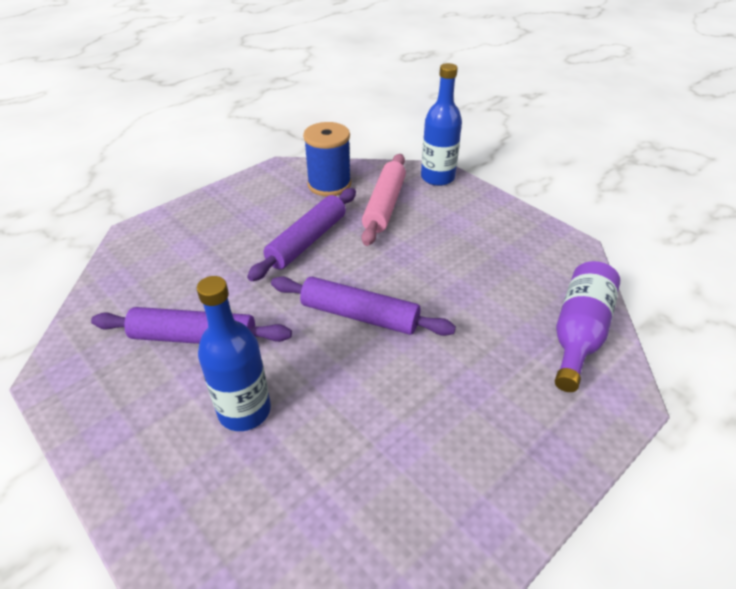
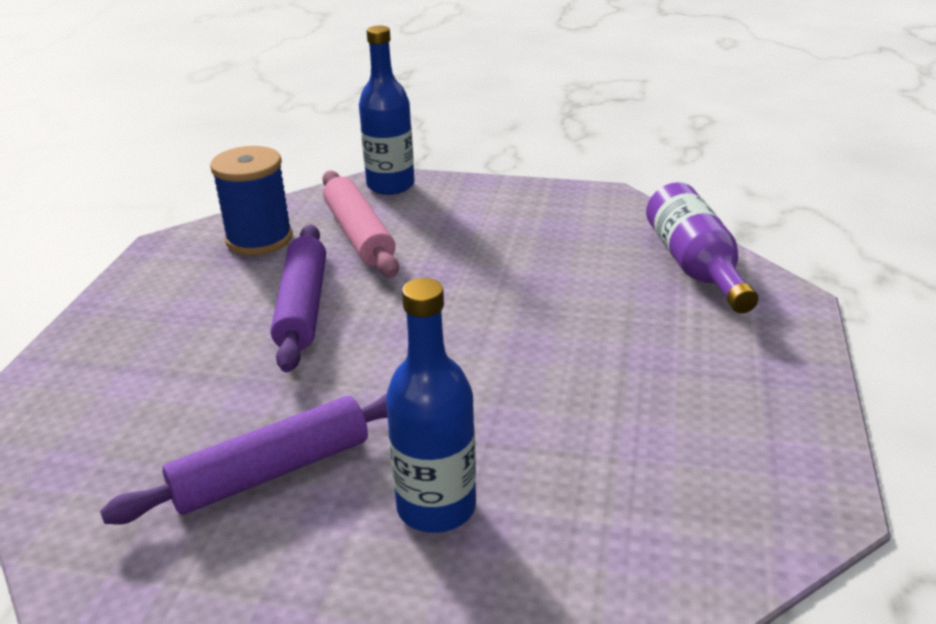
camera: 35 degrees left, 10 degrees down
(359, 315) = (460, 350): purple rolling pin -> none

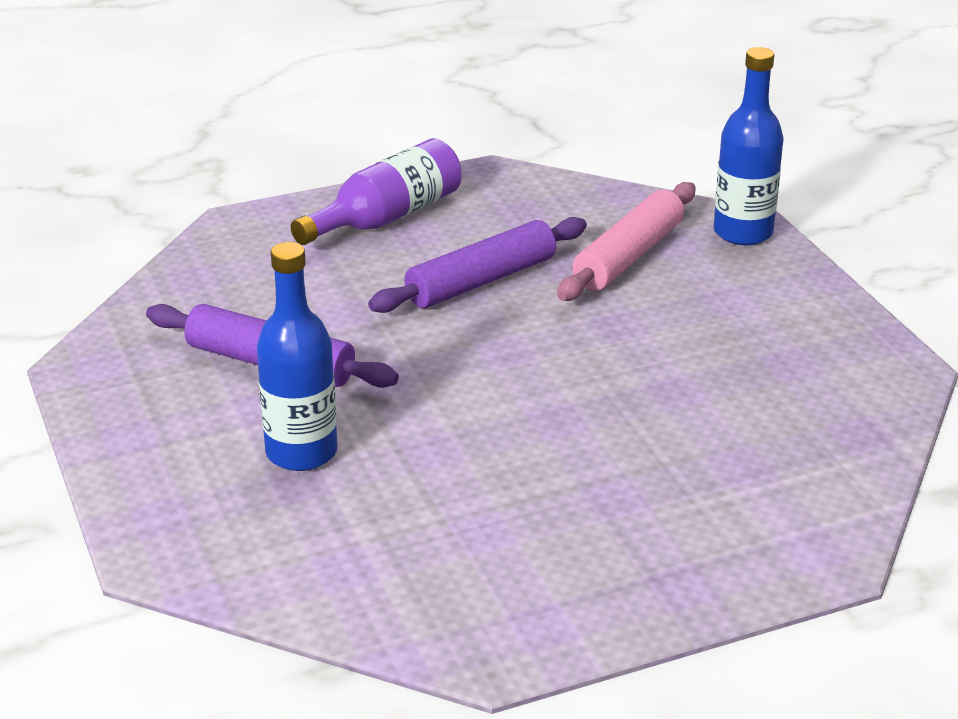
camera: 55 degrees right, 0 degrees up
(259, 239) = (557, 211): blue spool -> none
(695, 266) = (820, 474): purple bottle -> purple bottle (386, 218)

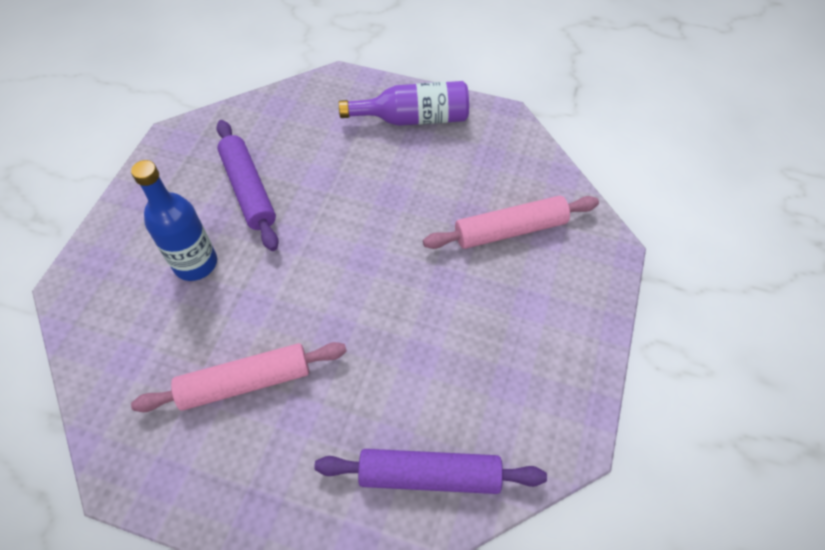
camera: 40 degrees right, 25 degrees up
(481, 281) = (409, 197): purple rolling pin -> purple rolling pin (429, 475)
(518, 507) = (245, 382): none -> pink rolling pin
(743, 232) = (600, 254): blue bottle -> none

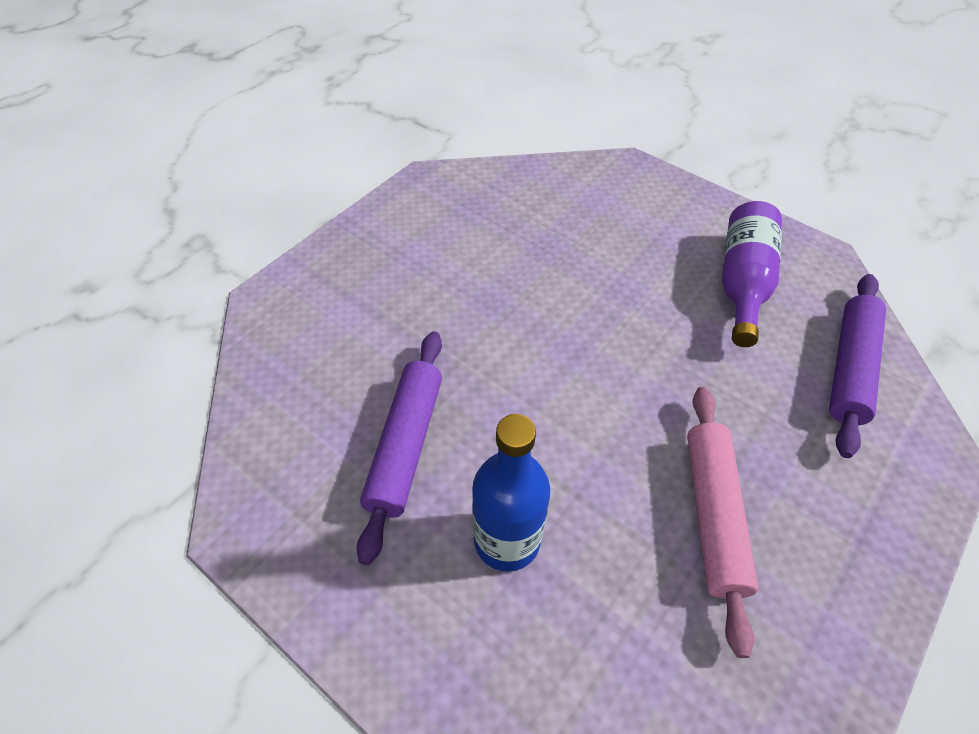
camera: 70 degrees left, 5 degrees down
(249, 190) = (405, 445): purple rolling pin -> purple rolling pin turned 75 degrees counterclockwise
(413, 118) = (382, 249): purple bottle -> purple bottle (742, 283)
(510, 230) = (580, 222): pink rolling pin -> none

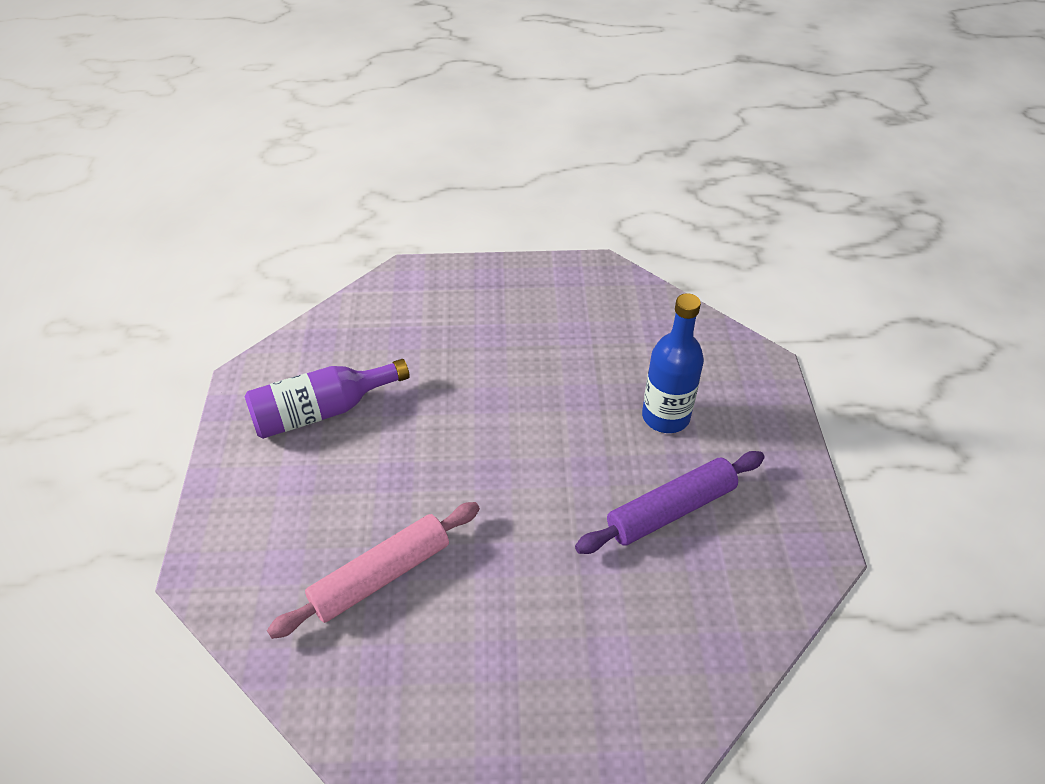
camera: 130 degrees left, 5 degrees down
(713, 515) = (548, 342): pink rolling pin -> pink rolling pin (381, 576)
(849, 368) = (366, 327): purple rolling pin -> none

